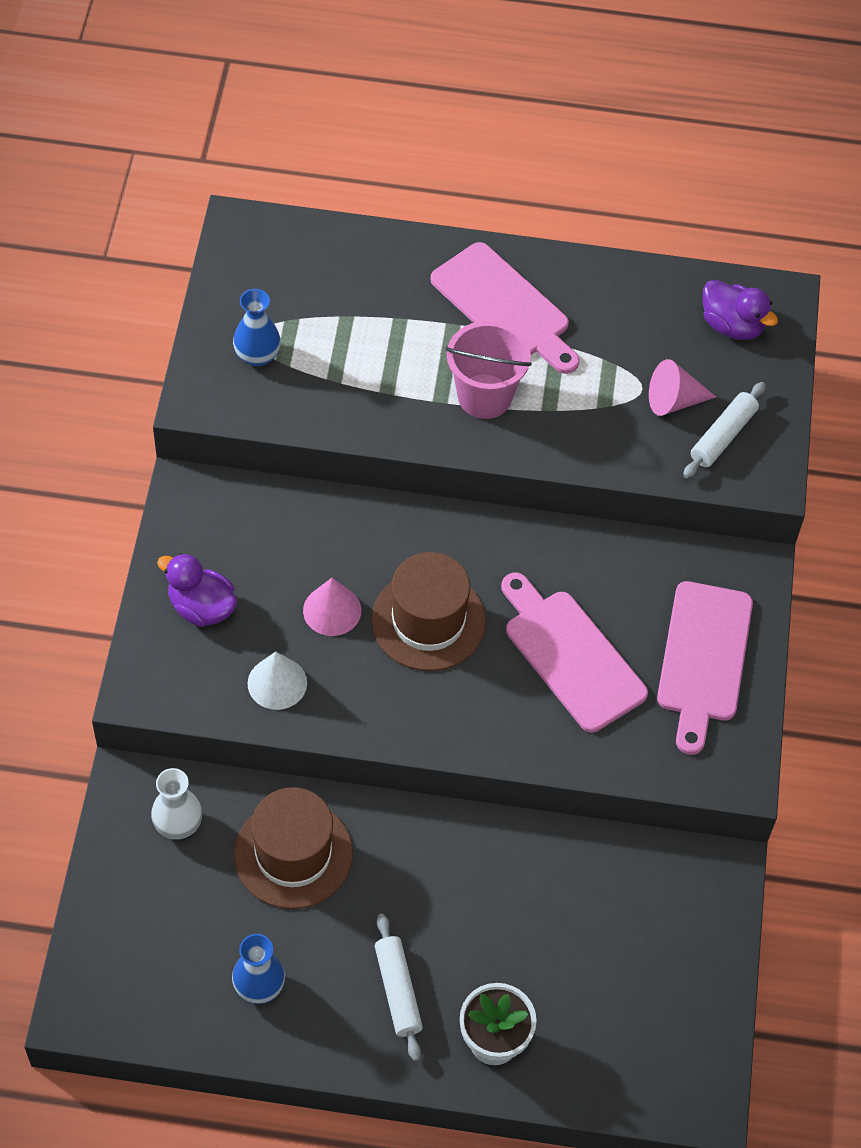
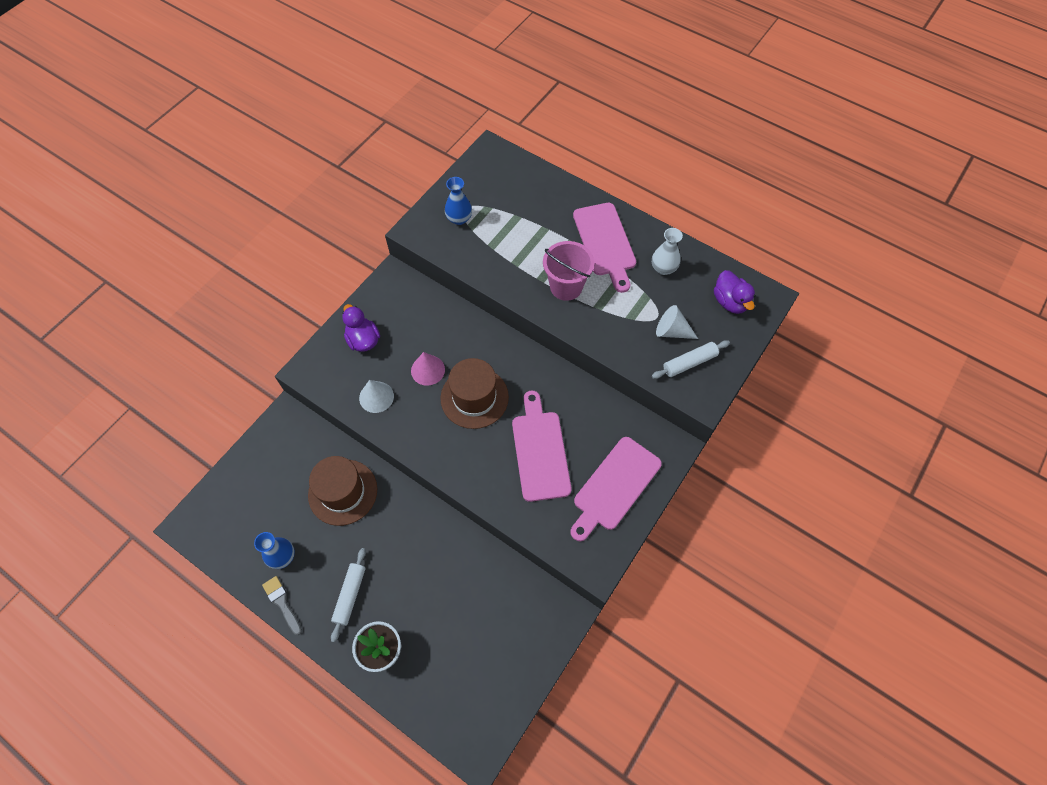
camera: 30 degrees right, 5 degrees up
(178, 824) = (296, 449): white vase -> white vase (663, 268)
(301, 1049) = (282, 603): none -> grey brush
(674, 401) = (672, 331): pink cone -> white cone

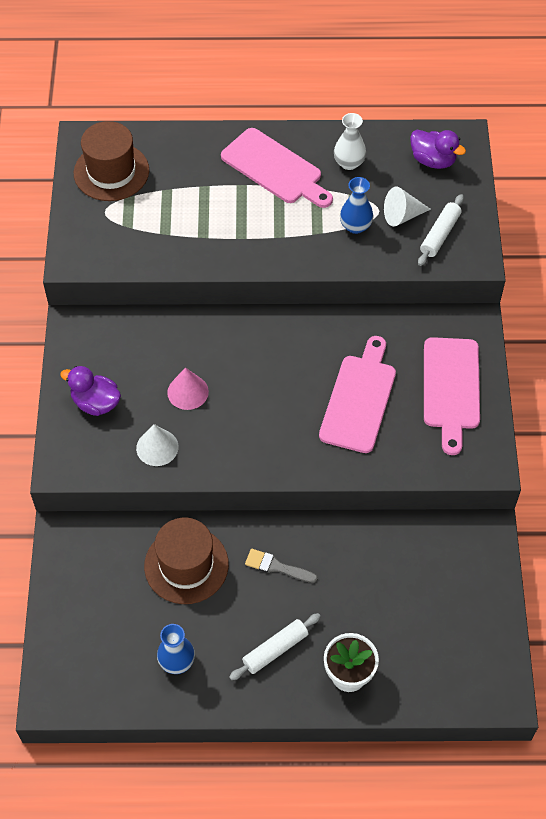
camera: 35 degrees left, 5 degrees down
(282, 603) = (213, 701): grey brush -> grey brush (277, 567)
(350, 595) = (275, 649): white rolling pin -> white rolling pin turned 75 degrees clockwise
(459, 219) = (109, 224): blue vase -> blue vase (355, 226)
(474, 397) = (256, 389): brown hat -> brown hat (111, 172)
(540, 451) = (359, 399): pink cutting board -> pink cutting board turned 60 degrees clockwise
(566, 286) = (271, 230): pink bucket -> none

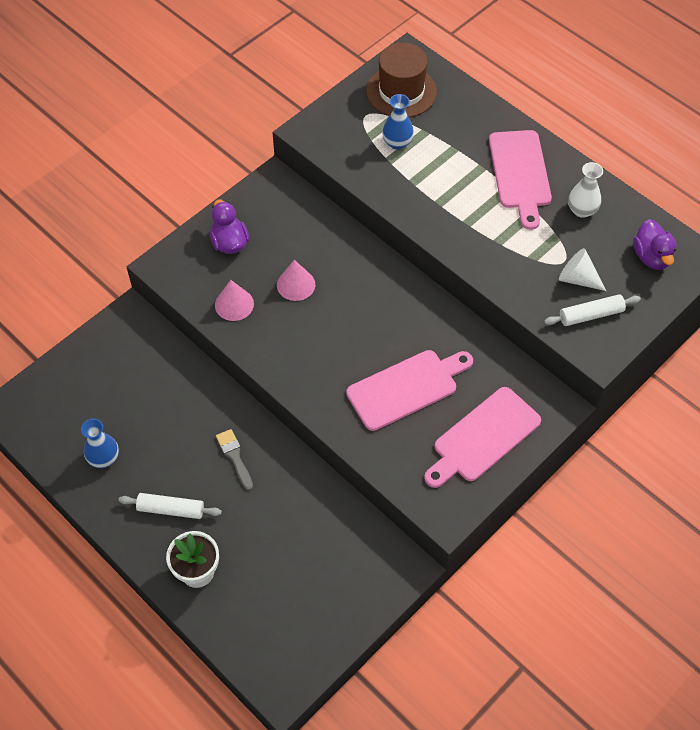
camera: 45 degrees right, 0 degrees up
(157, 447) = (234, 304): white cone -> pink cone
(186, 565) = (180, 403): brown hat -> none
(355, 226) = (532, 259): blue vase -> blue vase (397, 143)

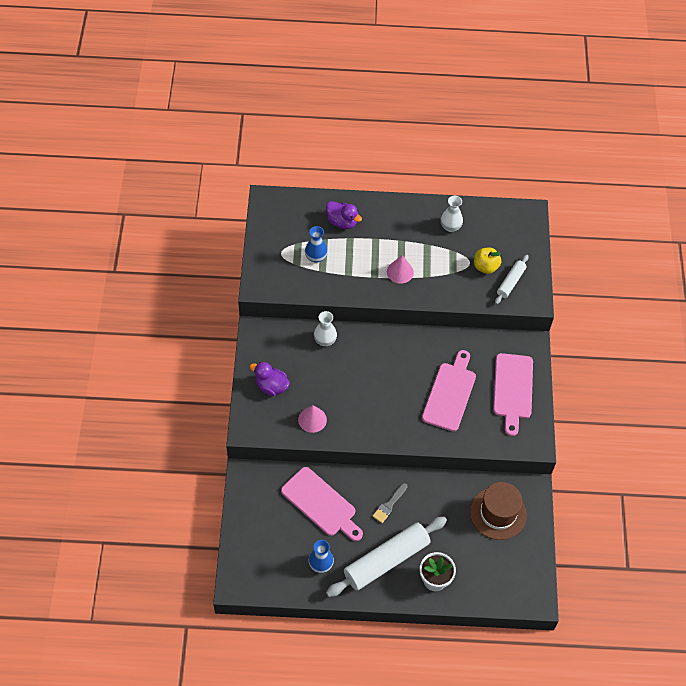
camera: 45 degrees left, 0 degrees up
(171, 509) = (386, 560): white rolling pin -> white rolling pin, size x1.94
(234, 456) = (389, 505): grey brush -> grey brush turned 75 degrees counterclockwise
(296, 284) = (334, 382): pink cone -> pink cone (400, 272)
(332, 238) = (325, 340): none -> white vase
(401, 91) = (286, 224): brown hat -> brown hat (498, 513)
(520, 173) = (399, 228): pink cutting board -> pink cutting board (321, 504)
(577, 278) = (485, 267): white cone -> yellow apple
(651, 257) = (508, 228): purple duck -> purple duck (342, 222)

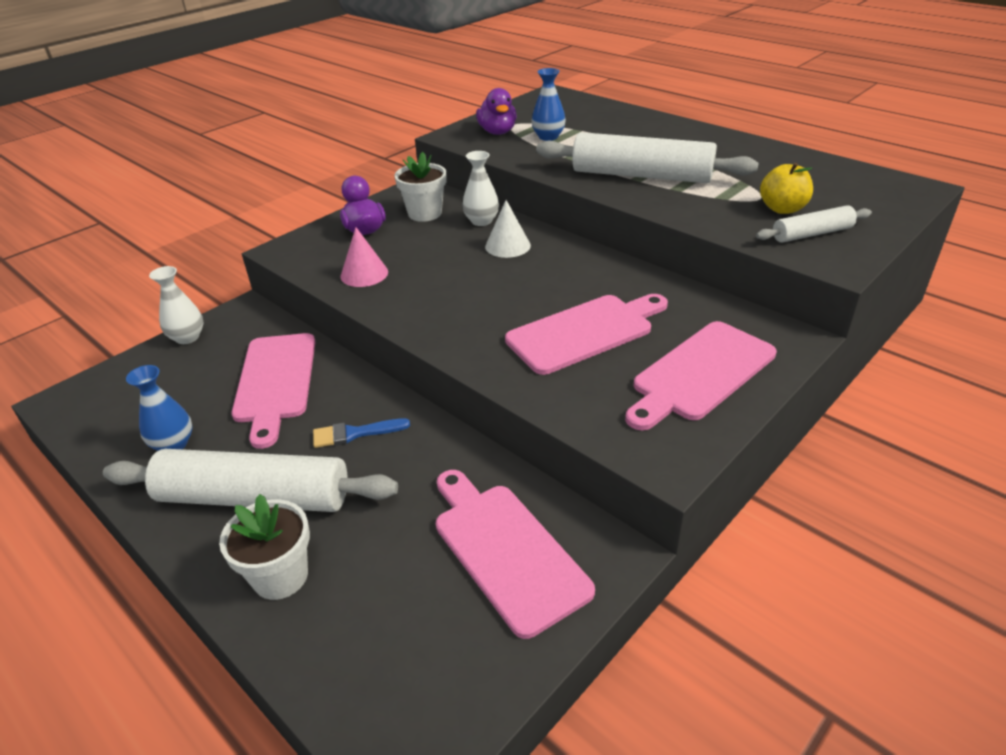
camera: 45 degrees right, 20 degrees down
(287, 352) = (425, 213): none -> white flower pot
(342, 222) = (617, 125): purple duck -> purple duck (497, 132)
(359, 353) = (507, 246): none -> white cone
(389, 505) = (355, 433): grey brush -> blue brush
(400, 272) = (641, 175): pink cone -> white rolling pin
(450, 227) = (765, 165): white vase -> white vase (187, 337)
(498, 513) = (506, 550): brown hat -> pink cutting board

